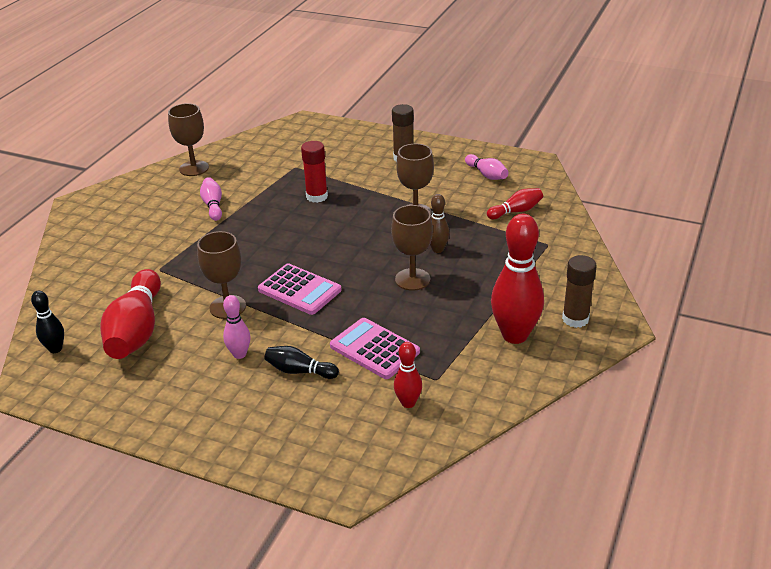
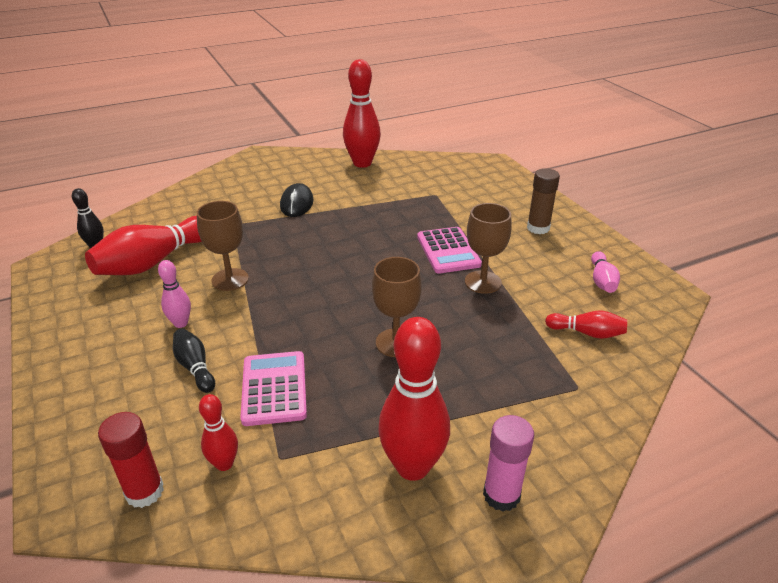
camera: 40 degrees right, 0 degrees up
(189, 227) = (297, 204): none -> black mouse
(194, 168) = (362, 163): brown goblet -> red bowling pin
(213, 205) = (335, 196): pink bowling pin -> none
(299, 290) = (296, 296): pink calculator -> pink calculator (448, 251)
(317, 196) = (419, 226): red glue stick -> red glue stick (144, 491)
(437, 249) = (457, 327): brown bowling pin -> none
(575, 319) = (501, 495): brown glue stick -> pink glue stick

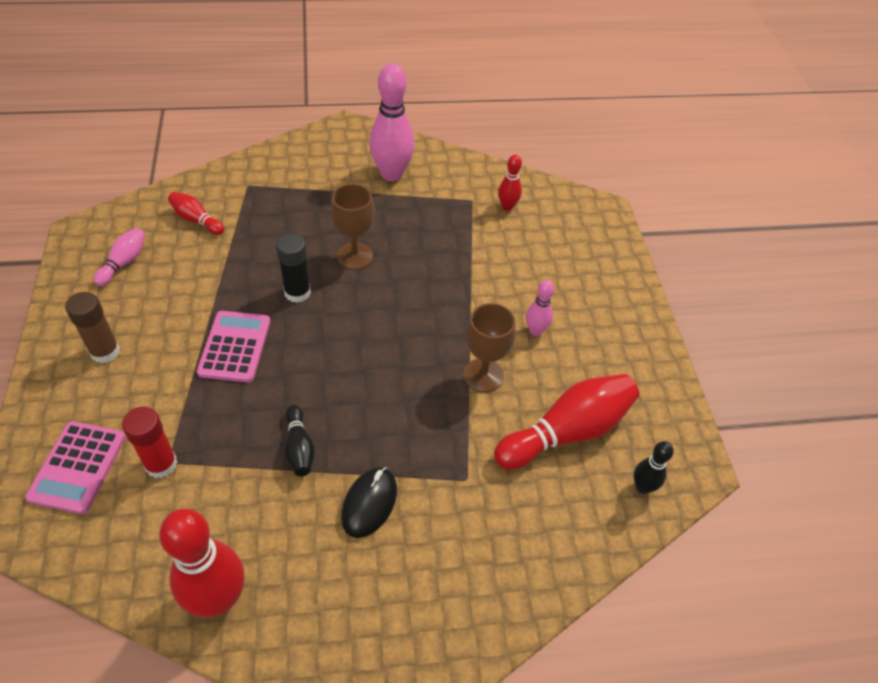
camera: 165 degrees left, 15 degrees up
(144, 491) = (557, 205): red glue stick -> red glue stick (161, 464)
(195, 367) = (523, 281): black bowling pin -> black bowling pin (299, 448)
(274, 388) = (464, 246): pink calculator -> pink calculator (78, 467)
(412, 466) = (391, 174): red bowling pin -> pink bowling pin
(429, 297) = (297, 292): none -> black glue stick
(483, 282) = (234, 294): brown goblet -> none
(501, 495) = (350, 148): pink glue stick -> none

